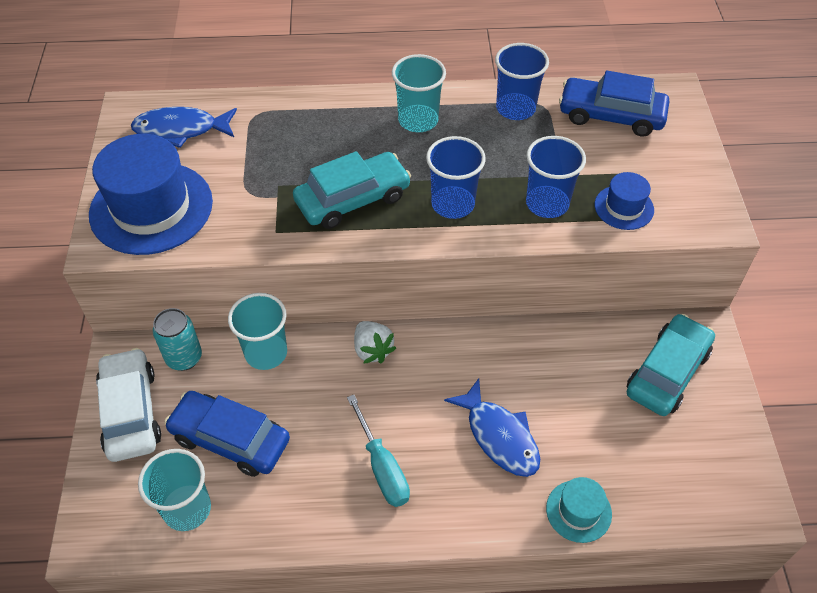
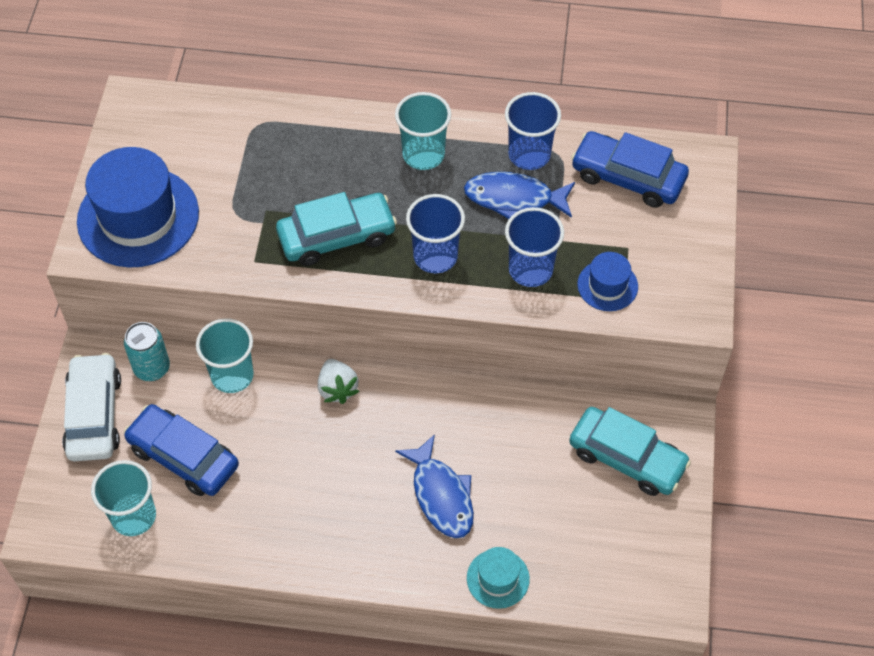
camera: 10 degrees right, 5 degrees up
(181, 130) = (179, 132): blue fish -> blue fish (514, 198)
(382, 467) = (322, 507): turquoise screwdriver -> none
(667, 372) = (627, 458): turquoise car -> turquoise car turned 75 degrees clockwise

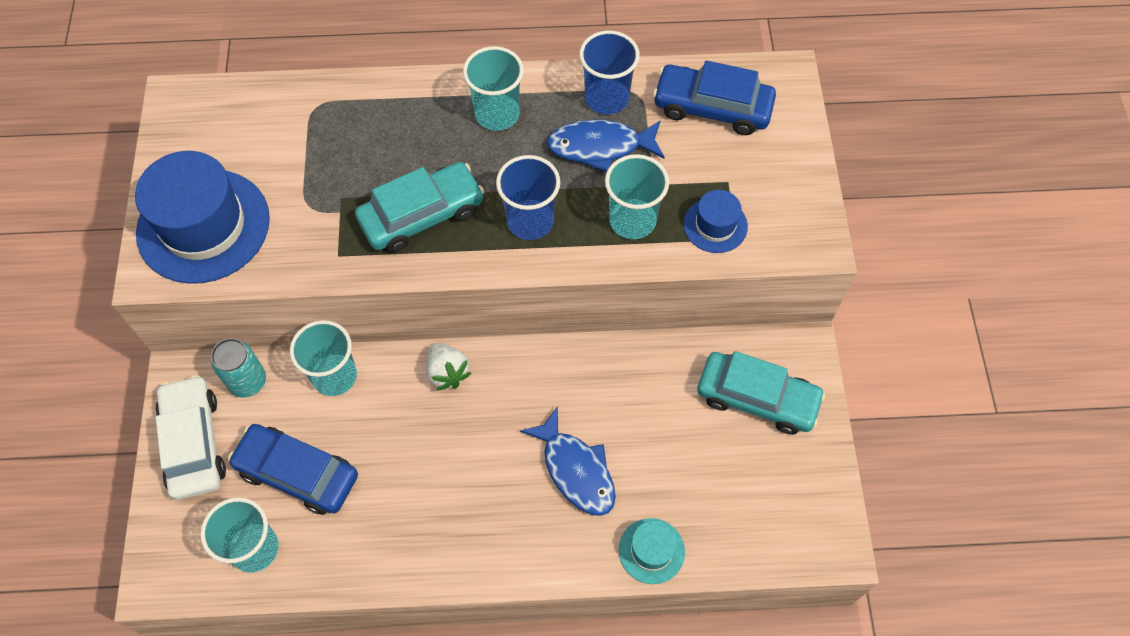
camera: 10 degrees left, 5 degrees up
(530, 270) = (632, 220): blue cup -> turquoise cup

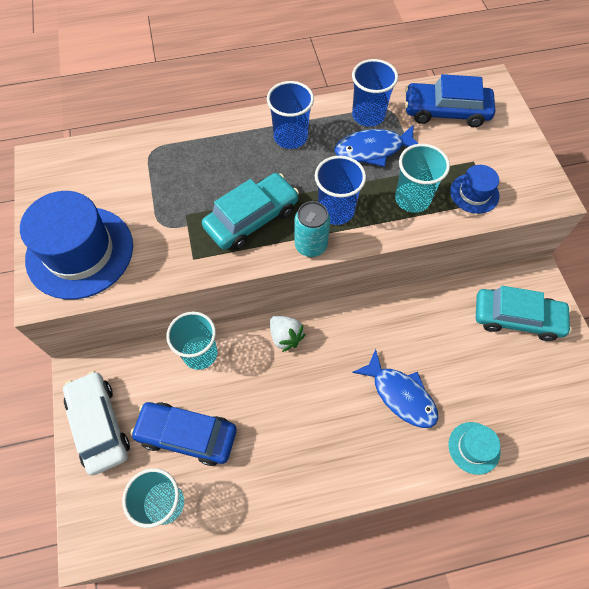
camera: 10 degrees left, 0 degrees up
(248, 382) = (133, 369): turquoise can -> turquoise can (311, 246)
(497, 114) = (290, 137): turquoise cup -> blue cup

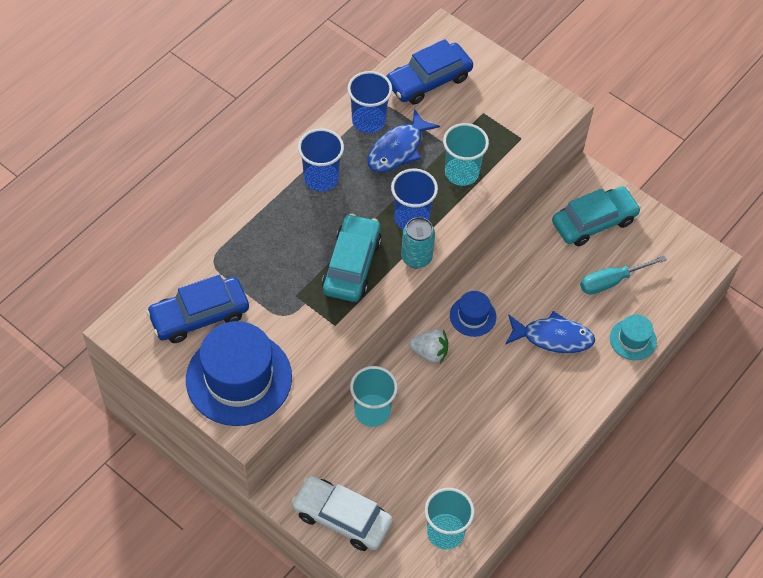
camera: 40 degrees left, 5 degrees down
(187, 435) = (418, 476): blue car -> blue car (199, 316)
(474, 193) = (504, 140): blue hat -> blue hat (473, 316)
(493, 380) = (611, 281): none -> turquoise screwdriver

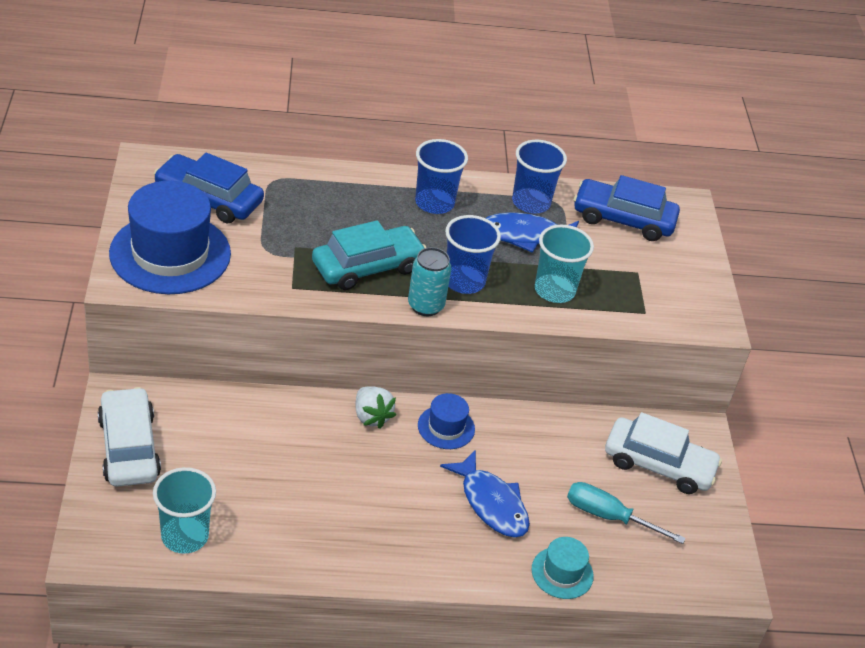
camera: 45 degrees right, 15 degrees down
(372, 411) = (265, 408): turquoise cup -> none
(594, 222) = (658, 464): turquoise car -> white car

